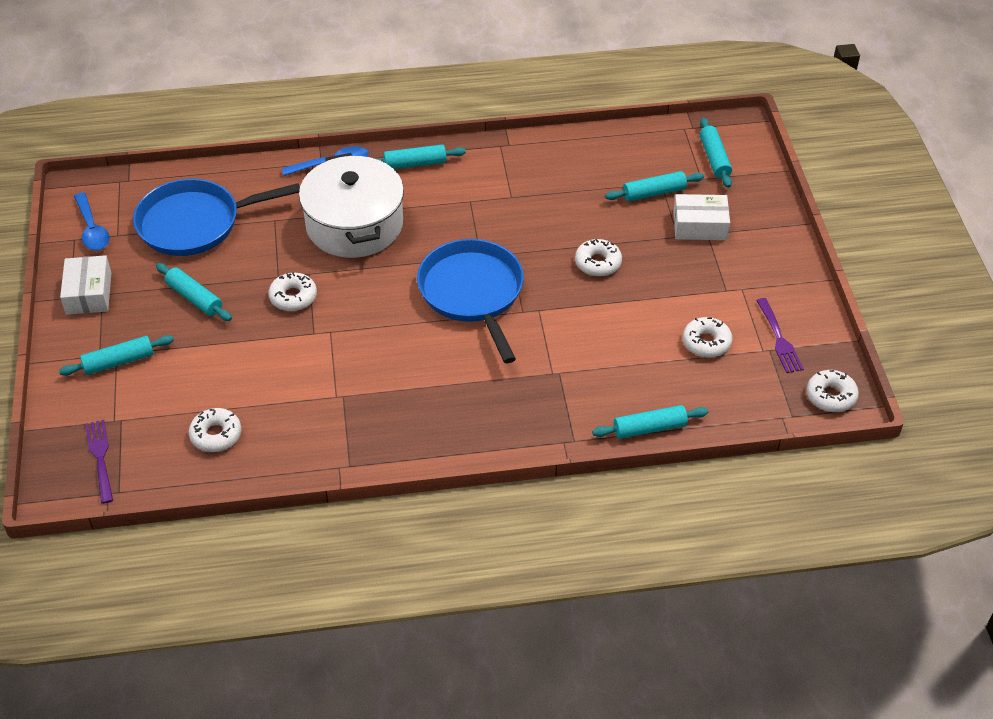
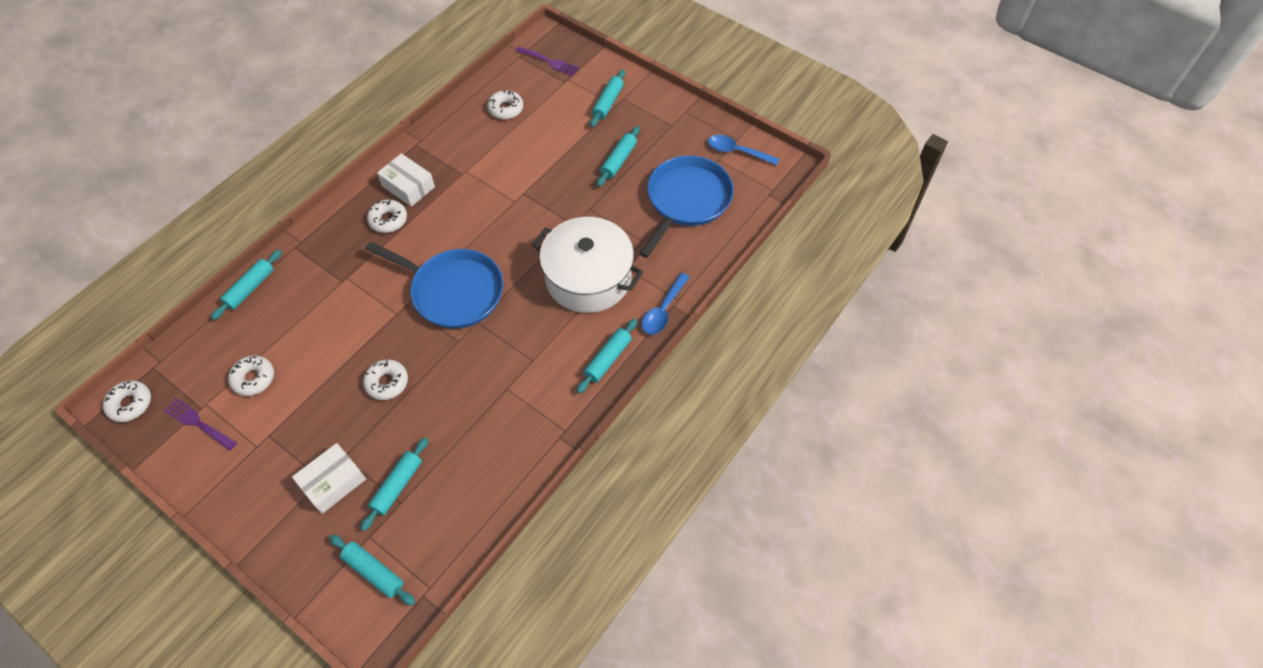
camera: 135 degrees right, 10 degrees up
(89, 293) = (679, 120): white box -> white box (408, 186)
(194, 298) = (618, 161): turquoise rolling pin -> turquoise rolling pin turned 60 degrees counterclockwise
(293, 297) = (563, 204): white donut -> white donut (388, 220)

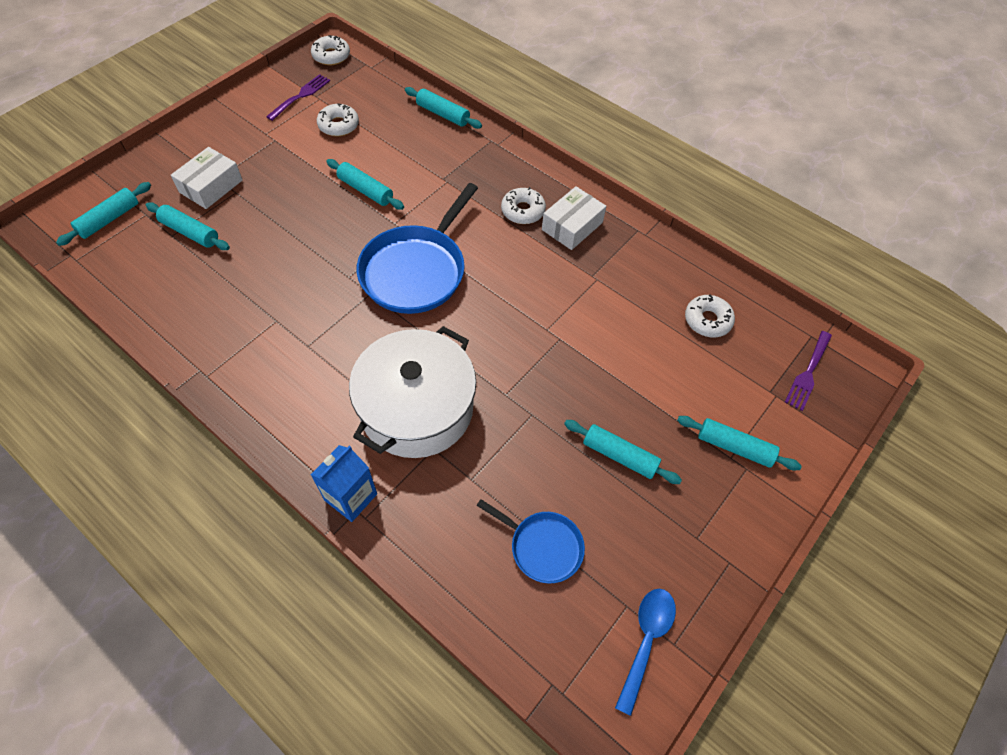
camera: 90 degrees right, 0 degrees up
(333, 482) = (211, 186): white box -> white box turned 75 degrees clockwise
(387, 382) = (310, 219): white donut -> none
(607, 359) = (290, 425): turquoise rolling pin -> turquoise rolling pin (365, 190)
(663, 310) = (351, 497): blue spoon -> blue carton
(686, 200) = (543, 547): blue pan -> blue pan, size x0.55

